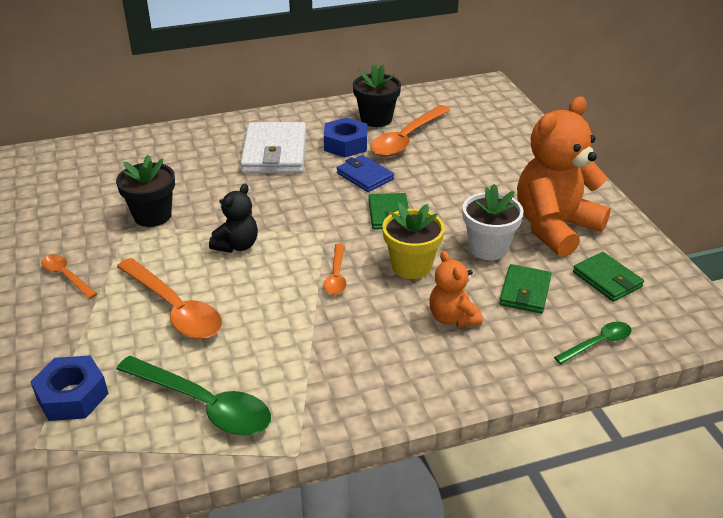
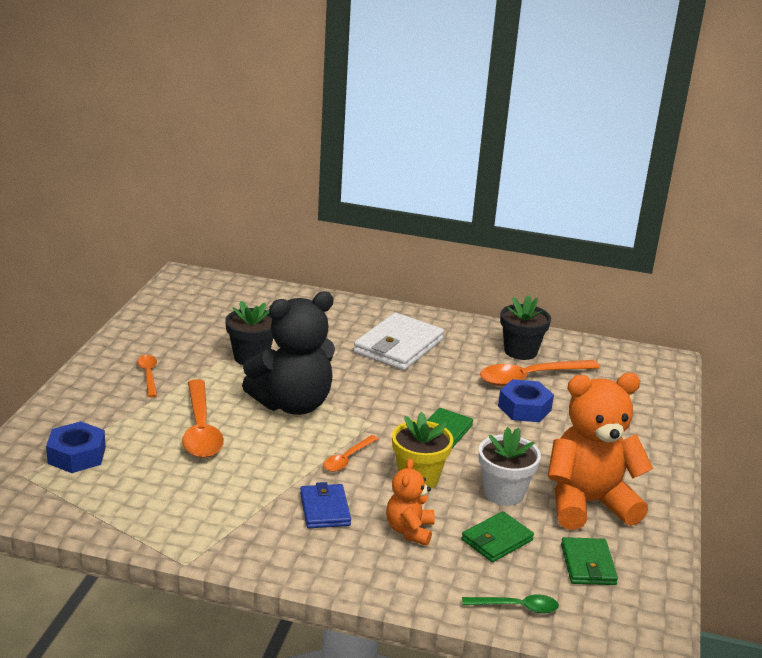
camera: 30 degrees right, 10 degrees down
(204, 404) = (155, 501): green spoon -> none
(237, 245) = (293, 404): black teddy bear -> black teddy bear, size x1.98
(345, 144) = (468, 362): blue nut -> blue nut (524, 408)
(365, 176) = (457, 394): blue wallet -> blue wallet (324, 509)

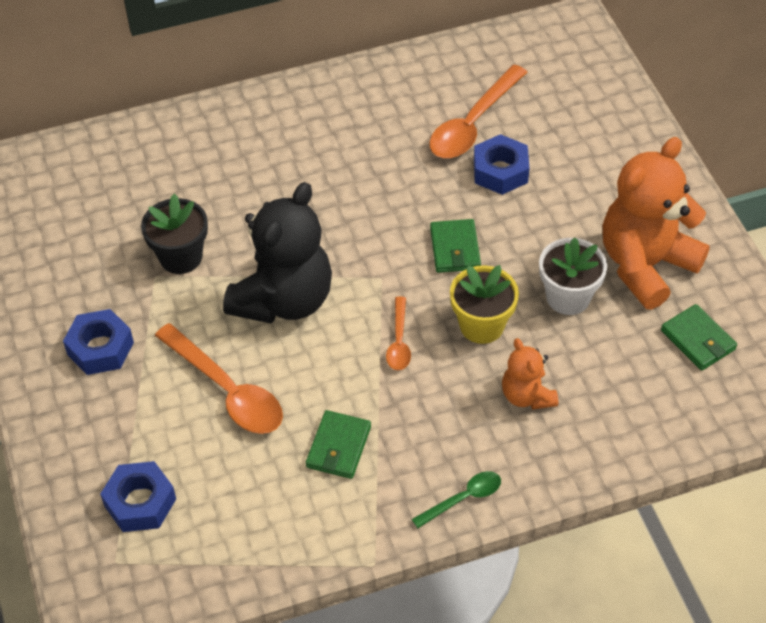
camera: 30 degrees left, 25 degrees up
(148, 375) = (100, 348): orange spoon -> blue nut
(324, 509) = (434, 418): blue wallet -> none
(398, 346) = (313, 151): white wallet -> none
(497, 540) = (606, 359): green wallet -> green wallet (339, 447)
(516, 607) = (679, 426): green spoon -> green spoon (463, 499)
(520, 351) = (434, 89): black flower pot -> none

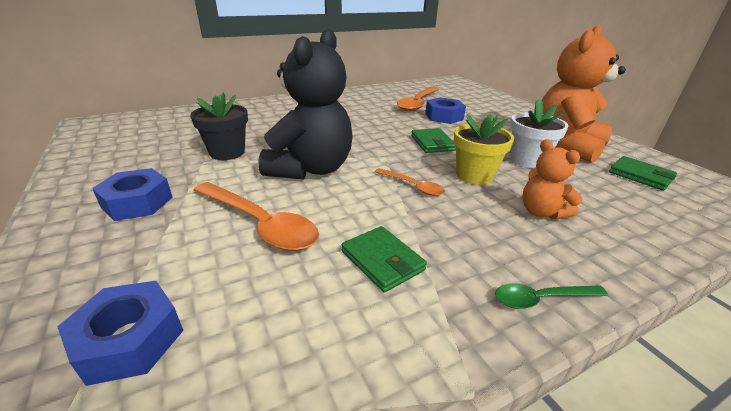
camera: 10 degrees left, 20 degrees down
(339, 447) = (382, 260): green wallet -> green wallet turned 45 degrees counterclockwise
(399, 341) = (412, 186): orange spoon -> orange spoon turned 45 degrees counterclockwise
(463, 499) = (541, 299): green spoon -> green spoon turned 150 degrees counterclockwise

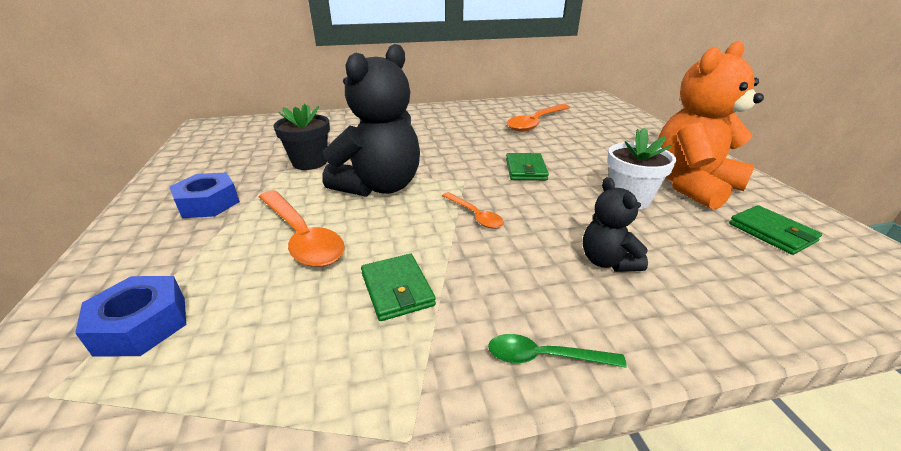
camera: 15 degrees right, 0 degrees up
(444, 116) = (557, 140): blue nut -> none
(474, 175) = (552, 210): yellow flower pot -> none
(541, 212) = (607, 261): orange teddy bear -> black teddy bear

